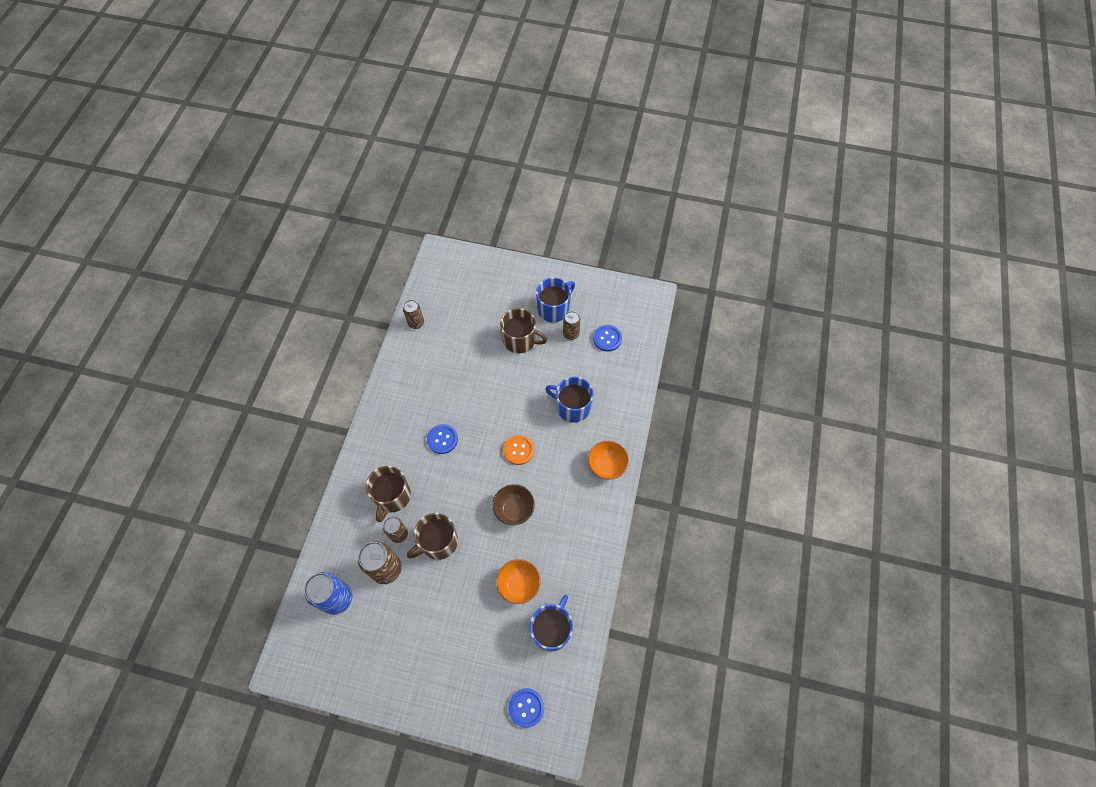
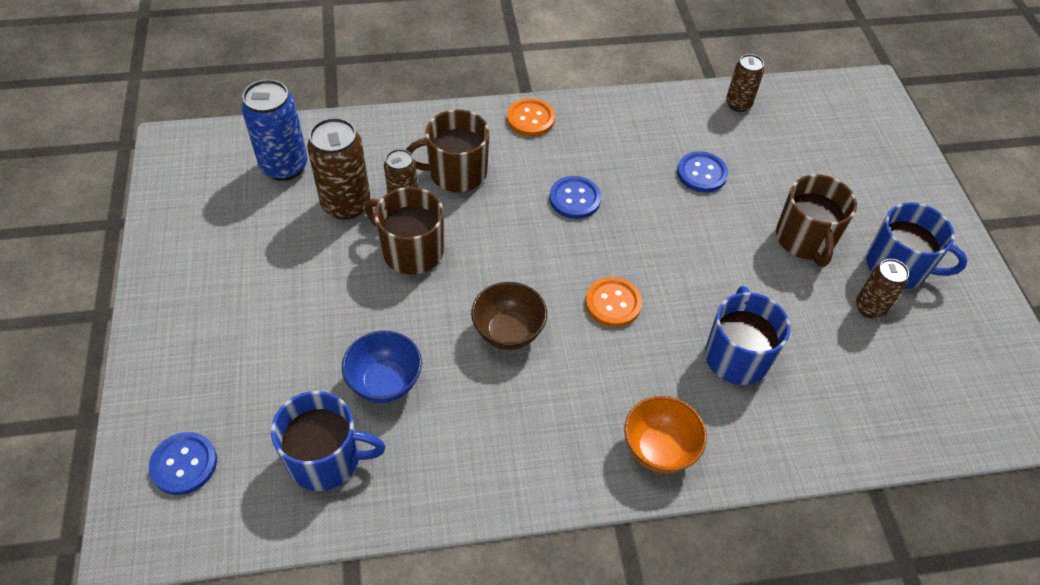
camera: 65 degrees right, 10 degrees down
(371, 438) = (530, 119): none -> orange button
(519, 585) = (385, 383): orange bowl -> blue bowl
(607, 338) = (904, 367): blue button -> blue button (701, 173)

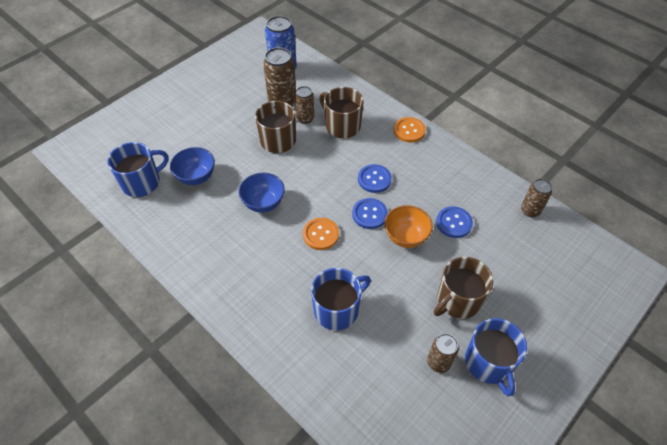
camera: 55 degrees right, 0 degrees up
(184, 464) = (106, 141): blue button -> blue button (369, 214)
(326, 458) = (142, 182): blue mug -> blue mug turned 90 degrees counterclockwise
(508, 332) = (263, 203): brown bowl -> blue bowl
(659, 449) = (245, 306): orange bowl -> orange bowl (406, 237)

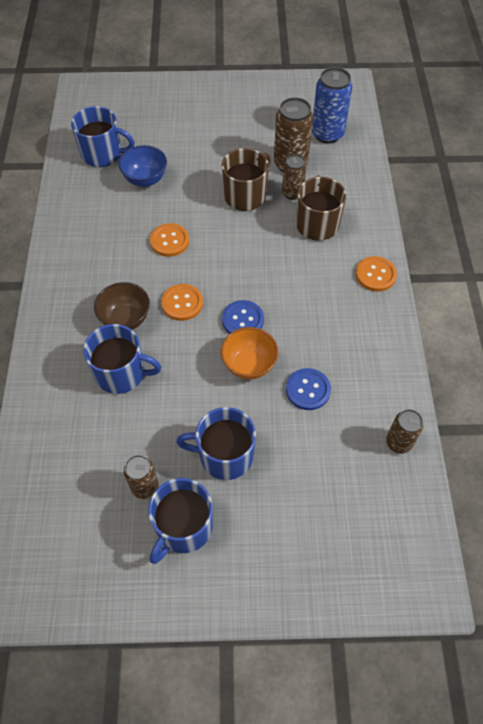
camera: 45 degrees right, 5 degrees up
(263, 203) = (169, 241): blue bowl -> orange button
(297, 274) = (125, 319): none -> brown bowl
(374, 179) = (285, 293): blue button -> none
(458, 300) = (224, 455): brown mug -> blue mug

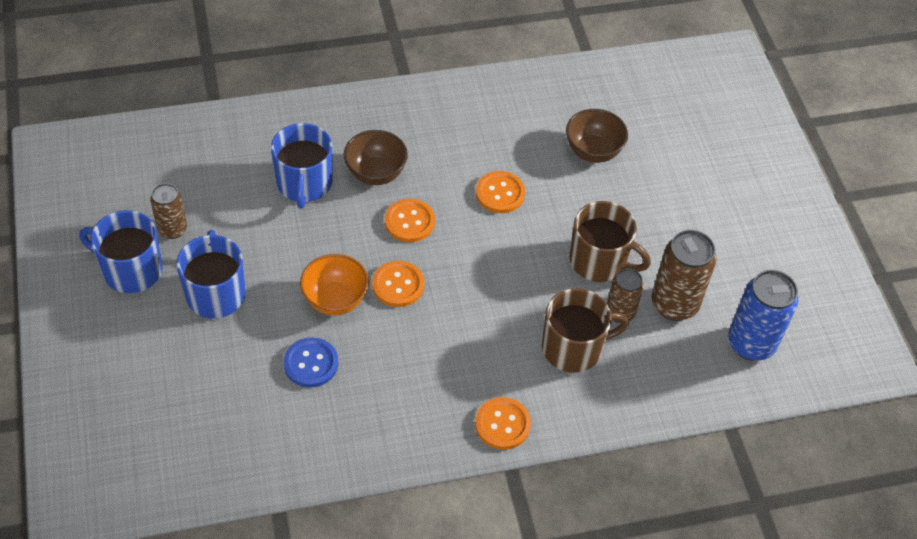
camera: 75 degrees right, 5 degrees down
(102, 154) = (622, 101): blue mug -> none
(145, 179) = (593, 151): blue bowl -> brown bowl
(243, 320) = (398, 285): blue button -> orange button
(398, 442) = (252, 466): brown can -> none

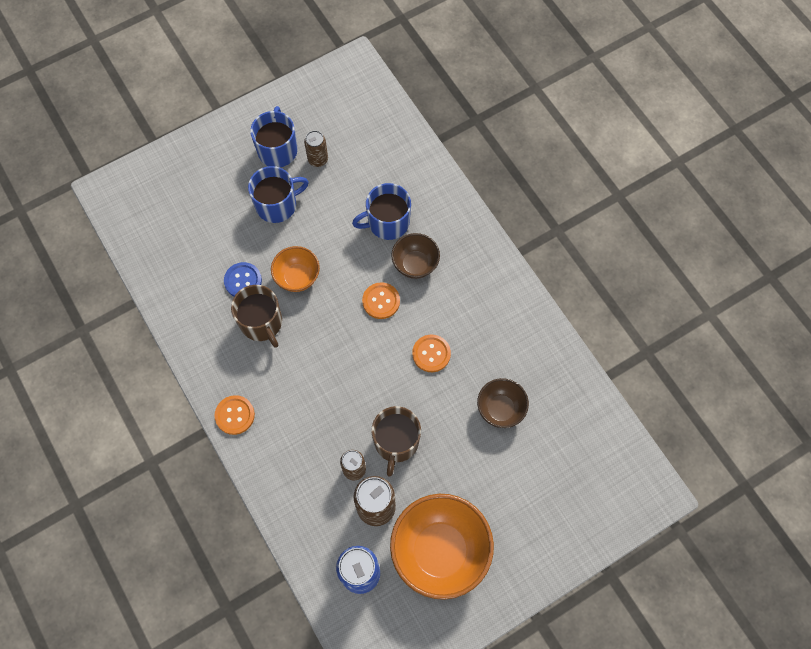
camera: 75 degrees right, 15 degrees up
(398, 285) = (324, 312): orange button -> none
(573, 347) = (312, 445): brown mug -> brown mug (261, 323)
(743, 258) = (440, 551): none -> orange bowl

